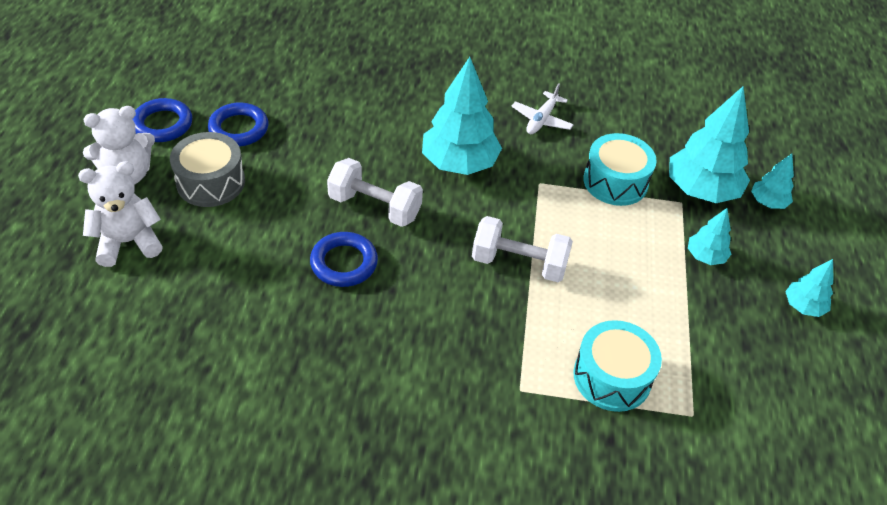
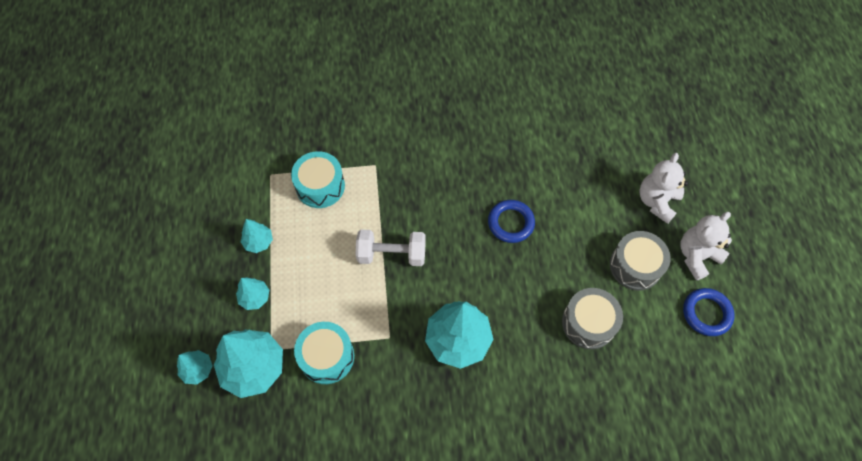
camera: 170 degrees right, 15 degrees up
(128, 242) = (657, 201): white teddy bear -> white teddy bear turned 150 degrees clockwise
(239, 129) = (646, 326): blue ring -> none
(302, 145) = (588, 323): none -> grey drum
(375, 207) = (508, 276): white dumbbell -> none
(541, 120) = (399, 417): white plane -> none
(803, 306) = (186, 271): turquoise tree -> turquoise tree (259, 242)

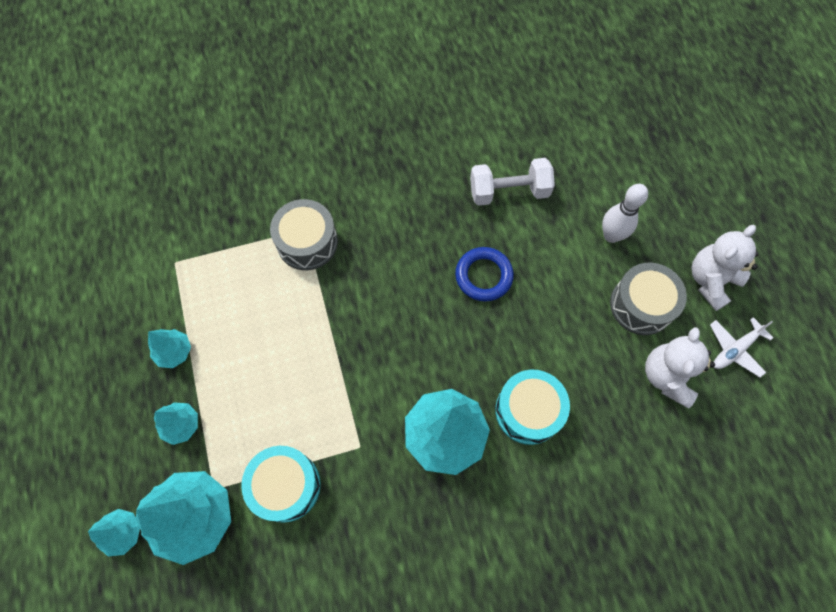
camera: 10 degrees left, 5 degrees up
(320, 186) = (240, 267): turquoise drum -> turquoise drum (528, 411)
(392, 254) = (345, 340): white dumbbell -> white dumbbell (509, 191)
(588, 323) = (598, 385): grey drum -> grey drum (307, 242)
(620, 207) = (611, 235): none -> white bowling pin
(657, 201) = (652, 221): white teddy bear -> white teddy bear (667, 376)
(706, 313) = (735, 349): blue ring -> white plane

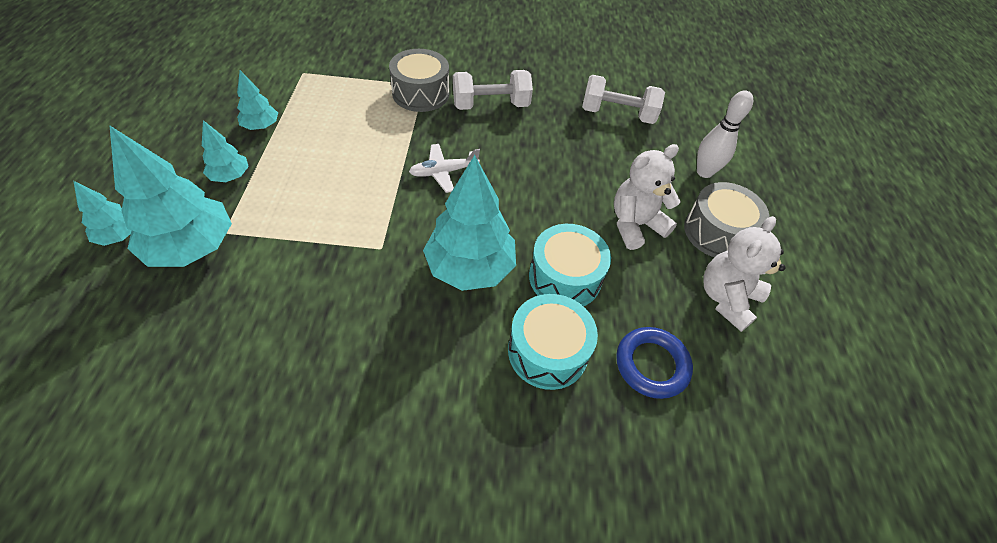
camera: 15 degrees right, 15 degrees down
(285, 486) = (292, 253): turquoise drum -> turquoise drum (548, 351)
(383, 230) = (491, 105): none -> white dumbbell
(483, 276) = (567, 162): blue ring -> blue ring (651, 365)
(711, 281) = (798, 236): white teddy bear -> white teddy bear (635, 225)
(735, 349) = (810, 301): white plane -> white plane (443, 172)

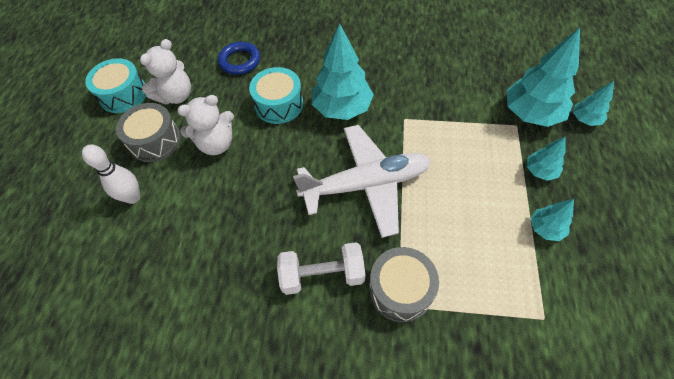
camera: 170 degrees left, 5 degrees up
(443, 172) = (366, 184): white plane -> white plane, size x2.21
(548, 351) = (297, 65): turquoise drum -> turquoise drum (123, 95)
(617, 114) = (186, 270): white dumbbell -> none

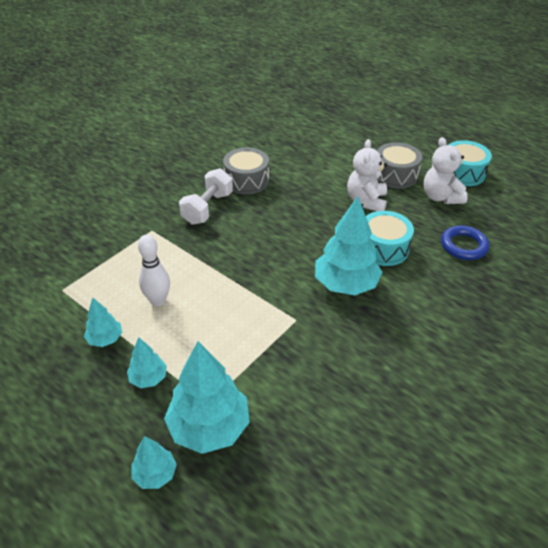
camera: 120 degrees right, 15 degrees down
(133, 197) = (348, 155): white bowling pin -> white bowling pin (158, 301)
(366, 184) = (252, 260): white plane -> none
(400, 289) = (159, 235): grey drum -> grey drum (246, 181)

